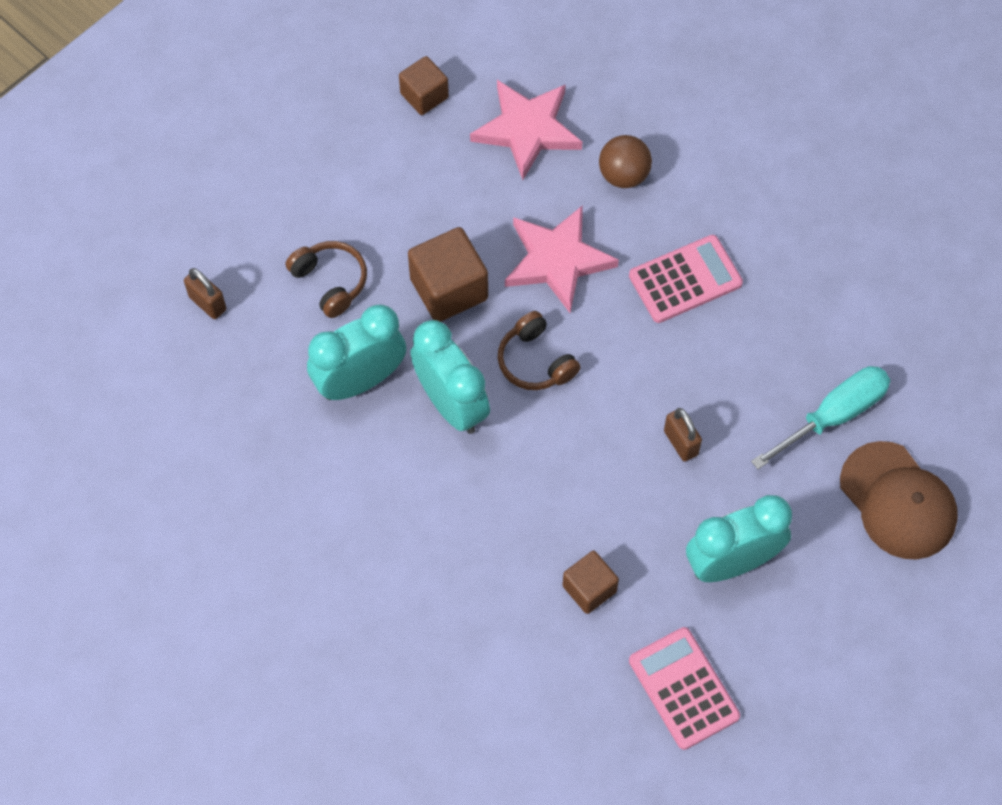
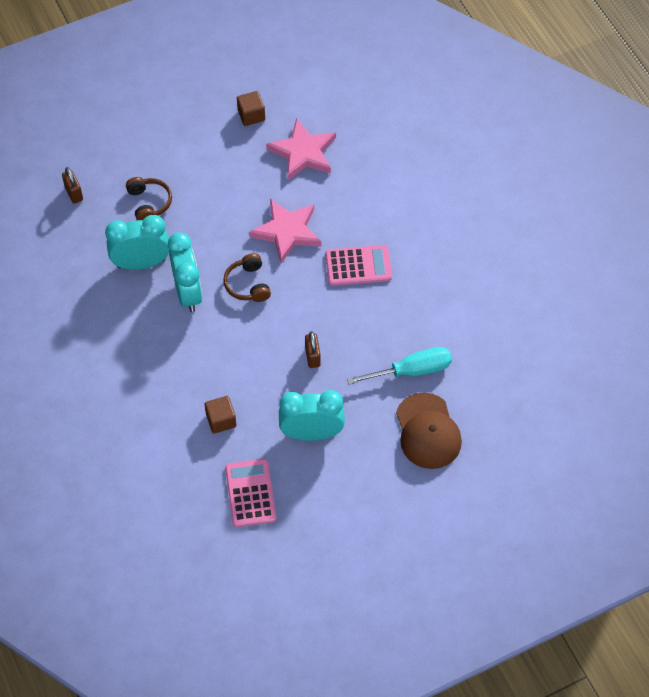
camera: 20 degrees right, 5 degrees down
(449, 289) = (216, 228): brown cube -> none
(623, 175) = (349, 195): brown ball -> none

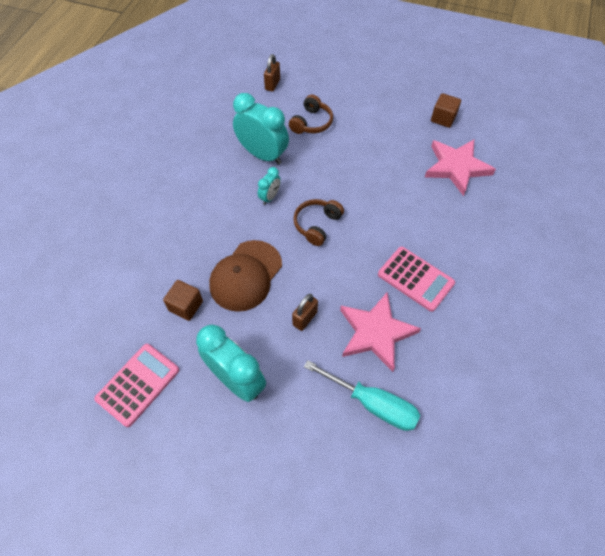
camera: 45 degrees right, 0 degrees up
(188, 292) = (270, 197): turquoise clock -> turquoise clock, size x0.49
(287, 232) = (386, 211): pink star -> pink star (375, 332)
(428, 431) = (331, 474): brown cap -> brown cap (246, 275)

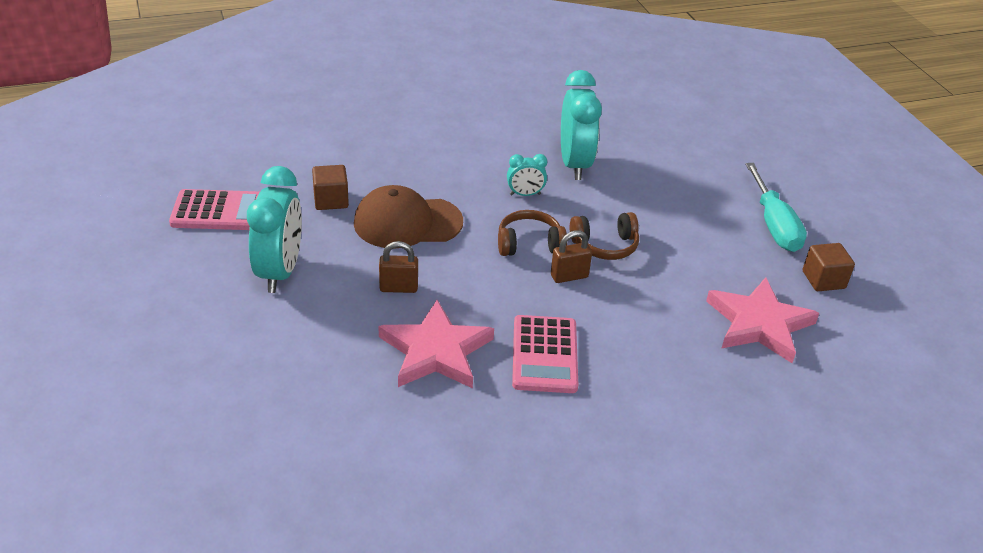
camera: 50 degrees right, 20 degrees down
(272, 84) = (680, 127): brown padlock -> brown padlock (569, 276)
(311, 123) = (665, 178): brown headphones -> brown headphones (605, 246)
(372, 404) = (342, 387): turquoise screwdriver -> turquoise screwdriver (774, 225)

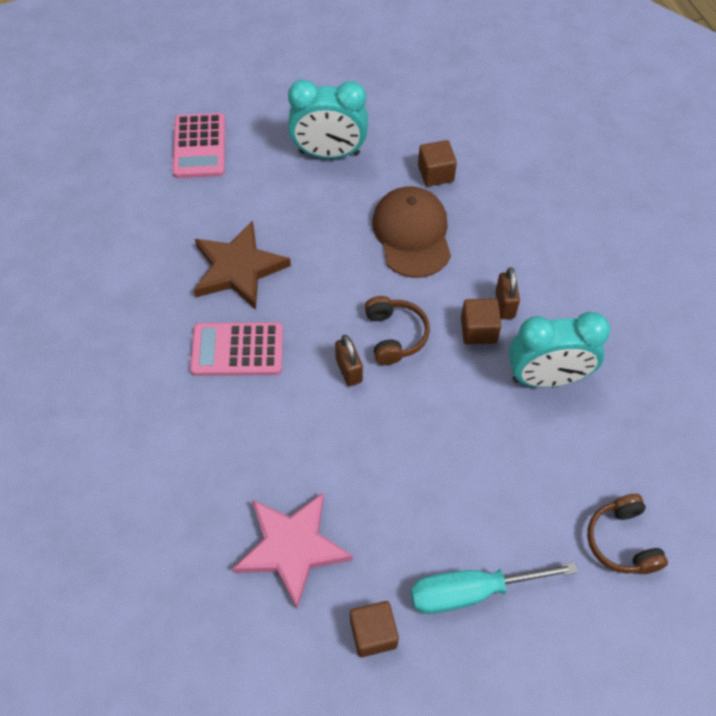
camera: 90 degrees right, 20 degrees up
(219, 211) = (404, 101): pink calculator -> pink calculator (199, 146)
(398, 288) = (317, 236): brown padlock -> brown padlock (505, 305)
(436, 351) = (238, 269): pink star -> brown star
(525, 194) = (478, 330): turquoise clock -> brown cube
(605, 246) = (402, 404): brown headphones -> brown headphones (622, 541)

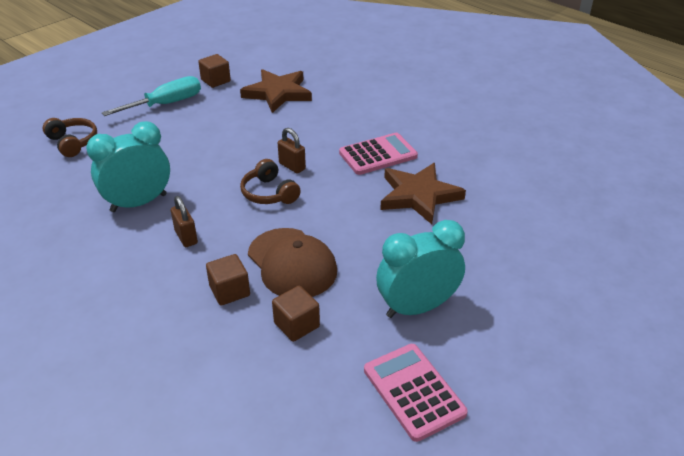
camera: 155 degrees right, 20 degrees down
(199, 146) = (542, 270): pink calculator -> pink calculator (413, 391)
(292, 548) = (278, 93): pink star -> brown star
(478, 330) = (203, 215): brown cube -> brown cube (229, 291)

